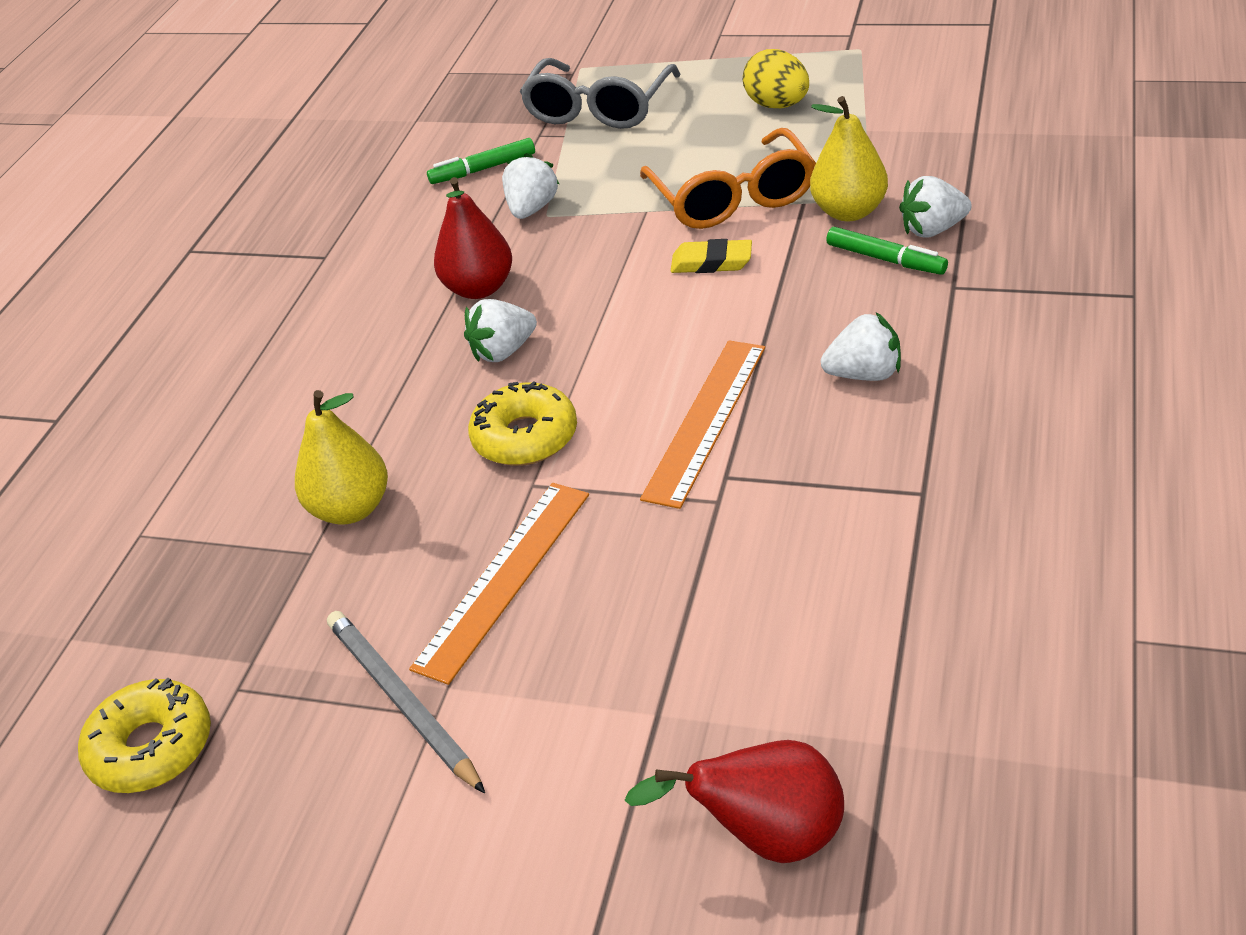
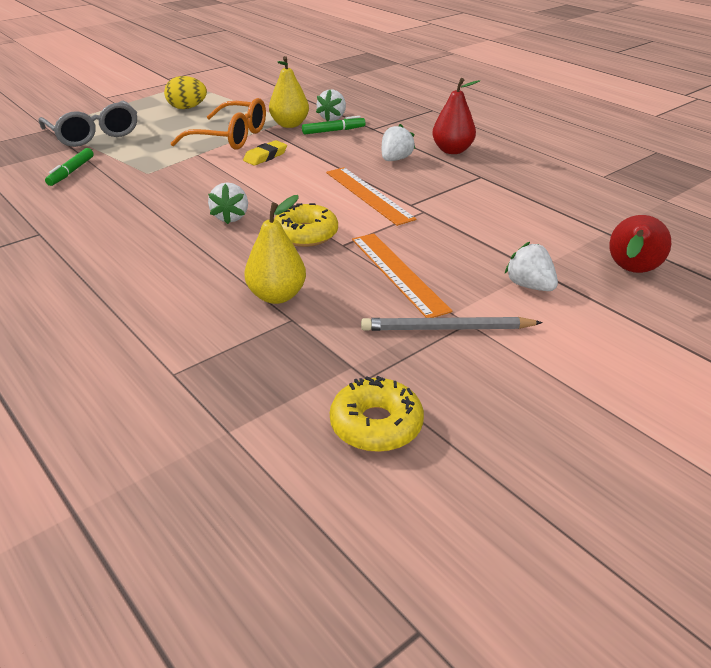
camera: 60 degrees left, 5 degrees down
(479, 288) = (168, 206): red pear -> red pear (452, 150)
(532, 209) = (134, 174): white strawberry -> white strawberry (529, 286)

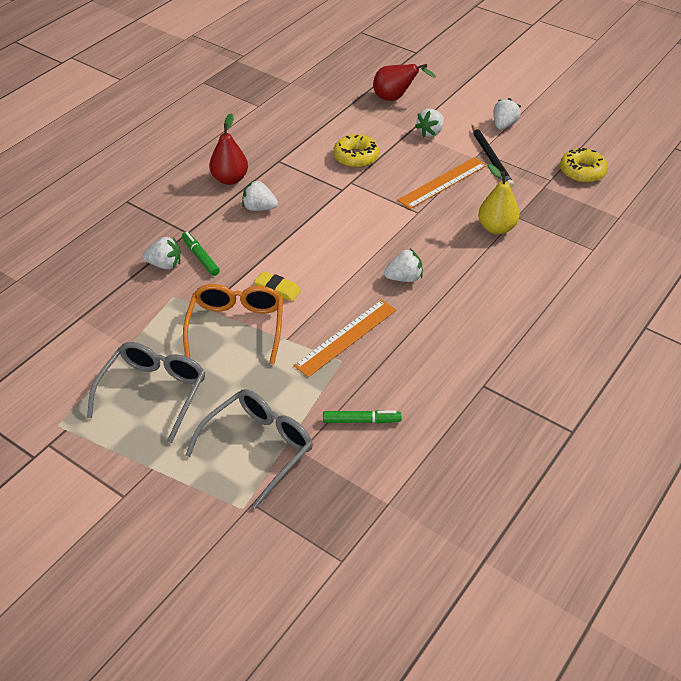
camera: 105 degrees left, 10 degrees up
(187, 108) = (153, 393): yellow egg -> grey glasses
(289, 124) = (190, 292): yellow pear -> none
(306, 234) = (412, 232): yellow donut -> yellow donut (356, 157)
(368, 195) = (334, 212): orange ruler -> orange ruler (346, 337)
(447, 329) = (491, 158): grey pencil -> black pencil
(546, 365) = (504, 125): none -> white strawberry

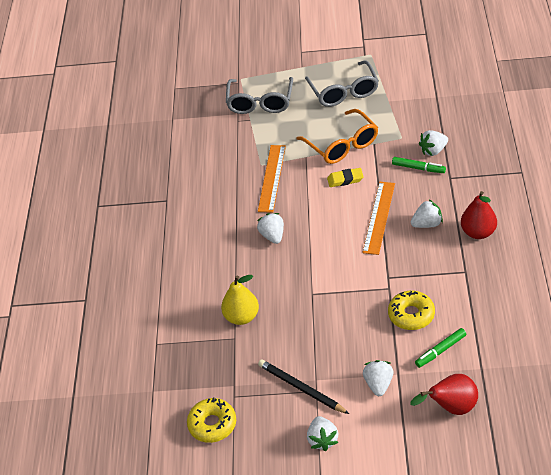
camera: 150 degrees right, 0 degrees up
(361, 421) = (219, 143): green marker -> green marker (440, 351)
(404, 278) = (273, 236): white strawberry -> white strawberry turned 120 degrees clockwise
(443, 183) = (318, 334): orange ruler -> orange ruler (379, 217)

